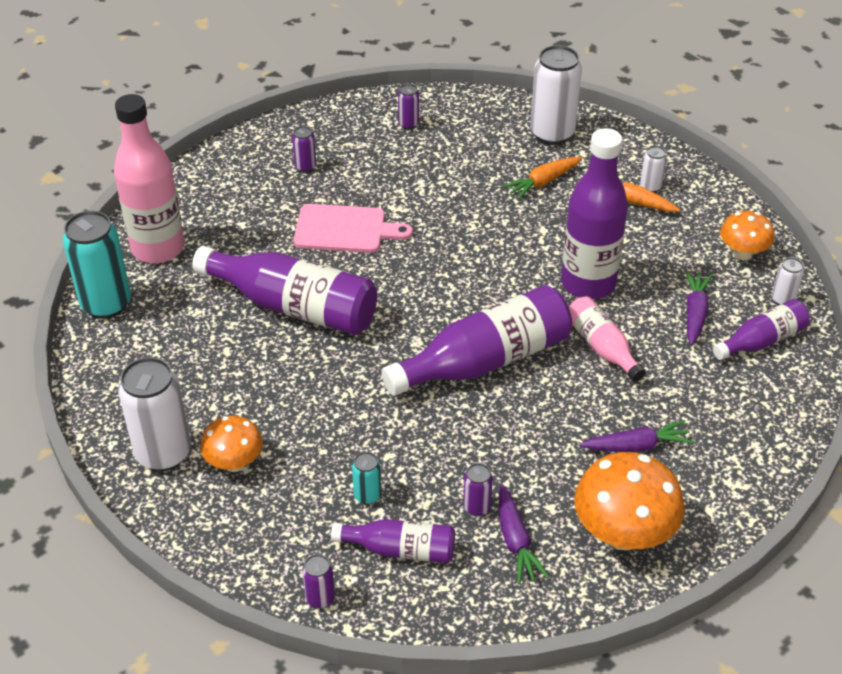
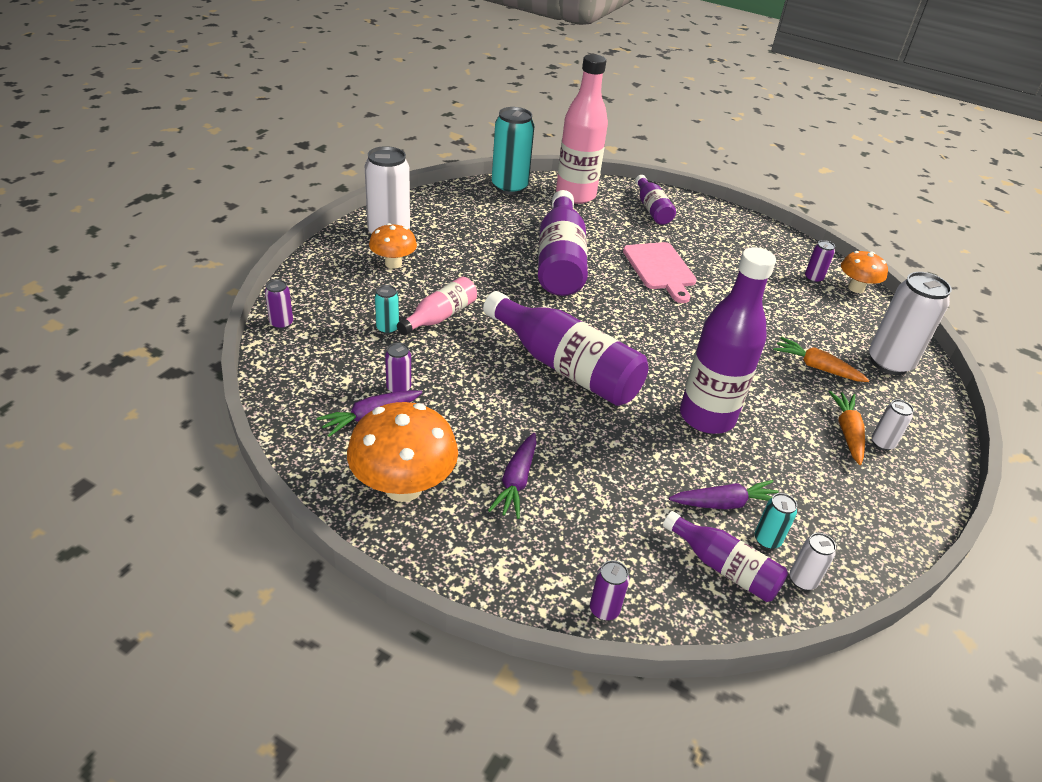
camera: 65 degrees right, 5 degrees down
(305, 167) = (712, 238): purple can -> purple can (604, 610)
(400, 549) = (340, 354): purple bottle -> purple bottle (652, 209)
(602, 347) = (629, 439): pink bottle -> pink bottle (440, 316)
(637, 446) = (516, 482): purple carrot -> purple carrot turned 45 degrees clockwise
(739, 303) = (767, 540): none -> turquoise can
(742, 253) = (848, 534): orange mushroom -> orange mushroom (856, 288)

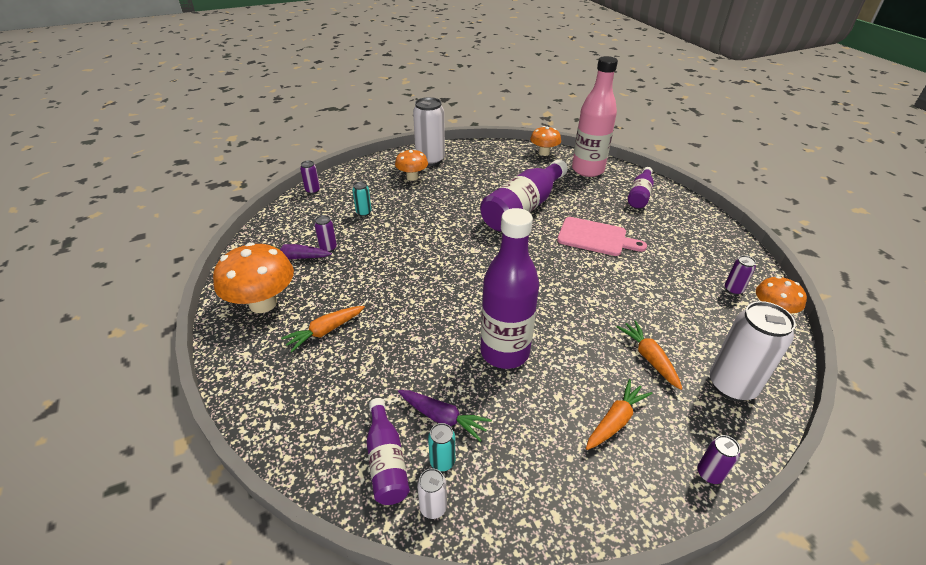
camera: 40 degrees right, 0 degrees up
(440, 316) = (402, 216): pink bottle -> none
(509, 187) = (544, 153): turquoise can -> orange mushroom
(516, 482) = (325, 331): purple carrot -> orange carrot
(565, 367) = (443, 276): purple bottle -> none
(604, 610) = (277, 438): purple can -> purple can (709, 474)
(660, 269) = (595, 237): pink cutting board -> pink cutting board turned 90 degrees counterclockwise
(882, 443) = (640, 446): white can -> none

